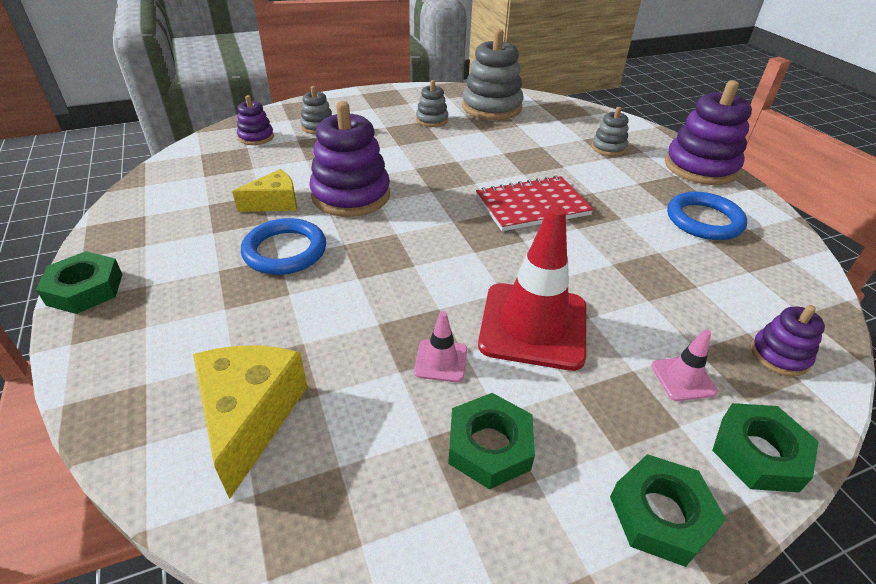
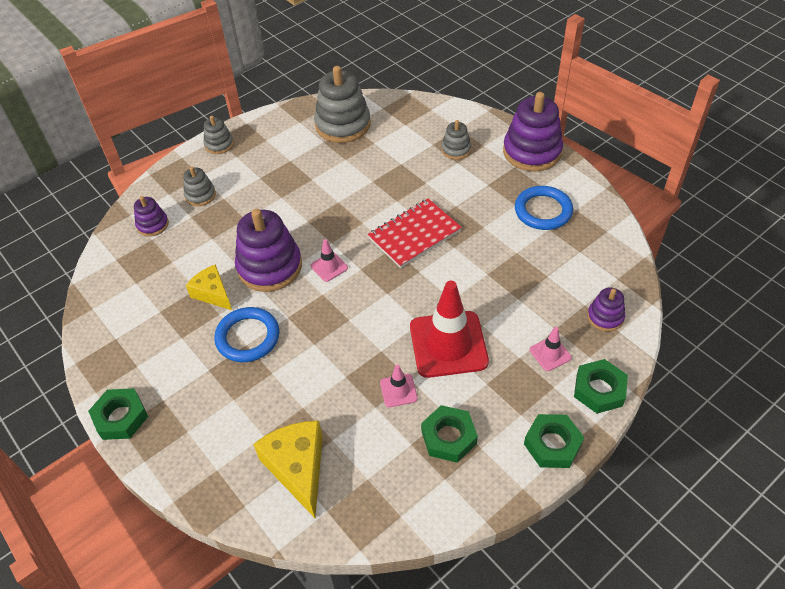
camera: 15 degrees left, 10 degrees up
(275, 203) = (213, 293): yellow cheese -> yellow cheese turned 90 degrees counterclockwise
(417, 211) = (329, 267): none -> pink traffic cone
(432, 120) = (297, 157): grey stacking toy -> grey stacking toy (219, 144)

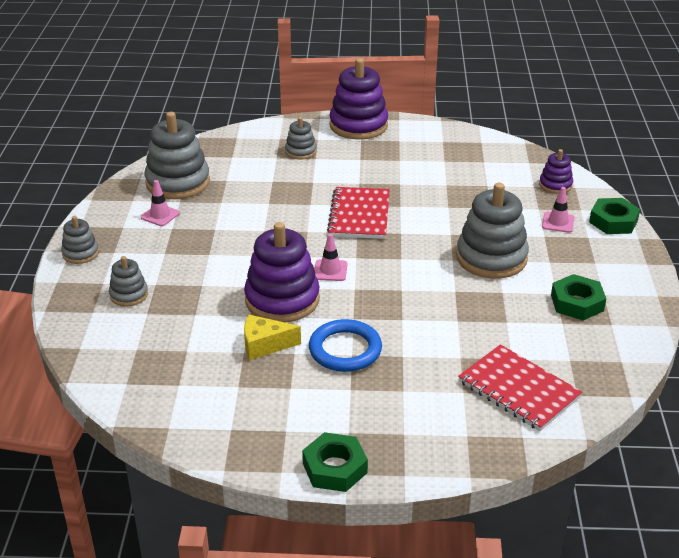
camera: 50 degrees left, 15 degrees down
(153, 225) = (119, 340): purple stacking toy -> none
(298, 468) = (518, 389): yellow cheese -> red notebook
(398, 390) = (505, 303): pink traffic cone -> pink traffic cone (160, 215)
(448, 344) = (491, 258): red traffic cone -> grey stacking toy
(543, 211) = (423, 153): blue ring -> none
(552, 444) = (635, 264): green nut -> none

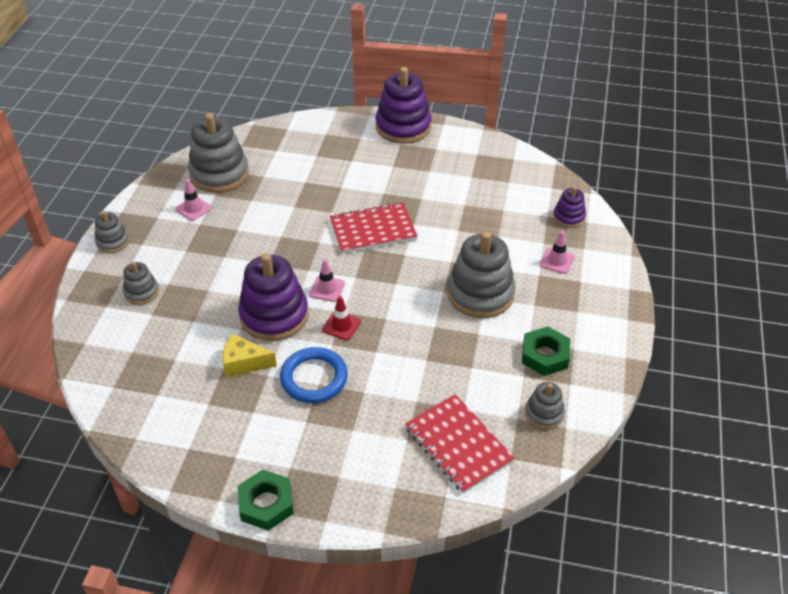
camera: 10 degrees right, 10 degrees up
(300, 151) = (340, 151): grey stacking toy -> grey stacking toy (544, 414)
(357, 300) = (341, 325): none -> red traffic cone
(360, 215) = (373, 230): red notebook -> red notebook turned 60 degrees clockwise
(613, 221) = (611, 266): green nut -> none

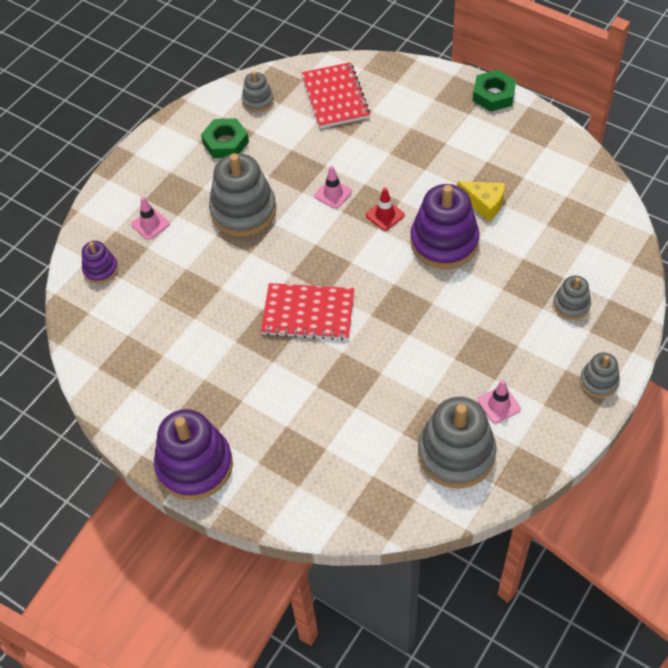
camera: 155 degrees left, 10 degrees up
(314, 378) = (427, 175): blue ring -> none
(327, 289) = (384, 256): pink traffic cone -> pink traffic cone (333, 194)

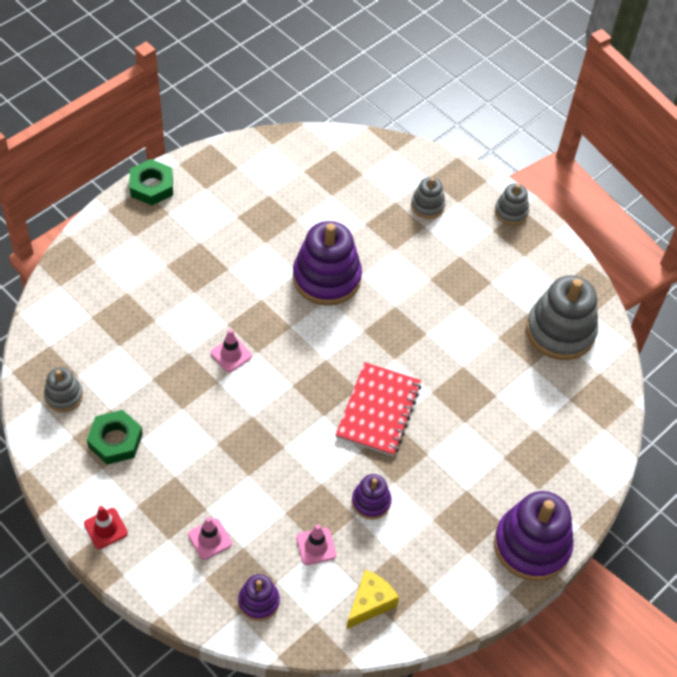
camera: 85 degrees left, 0 degrees up
(211, 327) = (371, 502): none -> purple stacking toy
(243, 211) = (224, 442): grey stacking toy -> none
(335, 97) = (92, 321): red notebook -> none
(385, 215) = (276, 317): red traffic cone -> red traffic cone (105, 528)
(484, 204) = (291, 234): yellow cheese -> yellow cheese (370, 603)
(499, 405) = (518, 287): pink traffic cone -> pink traffic cone (316, 546)

